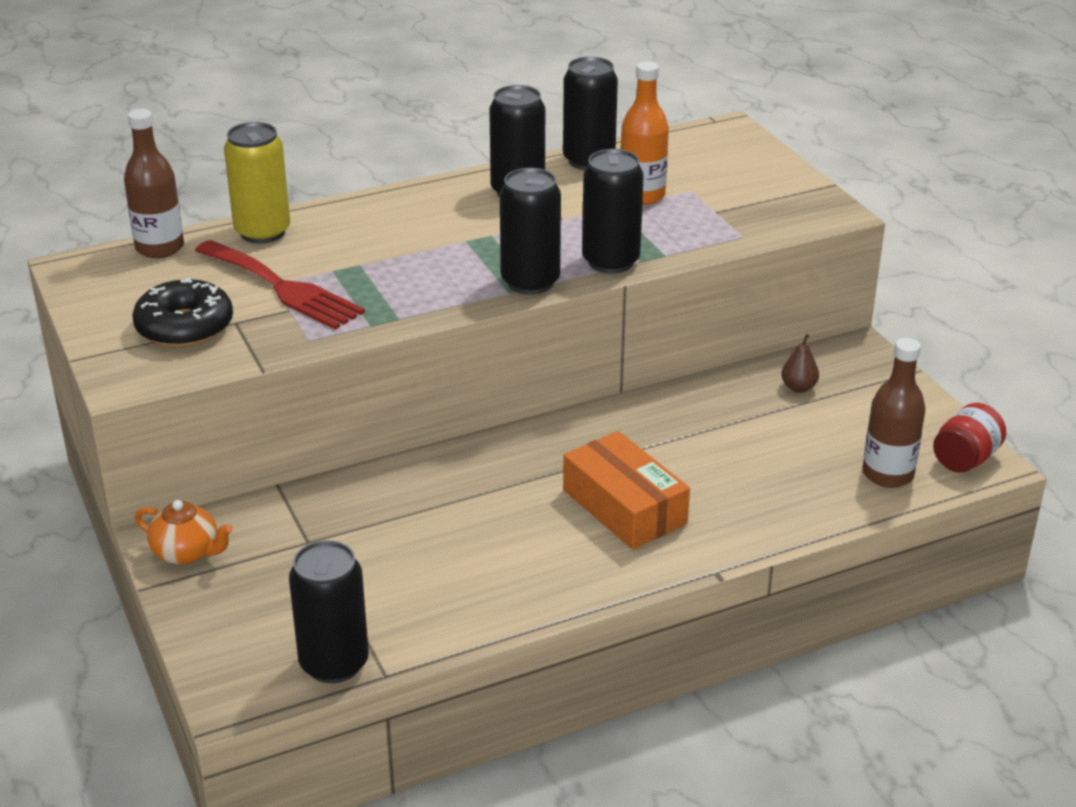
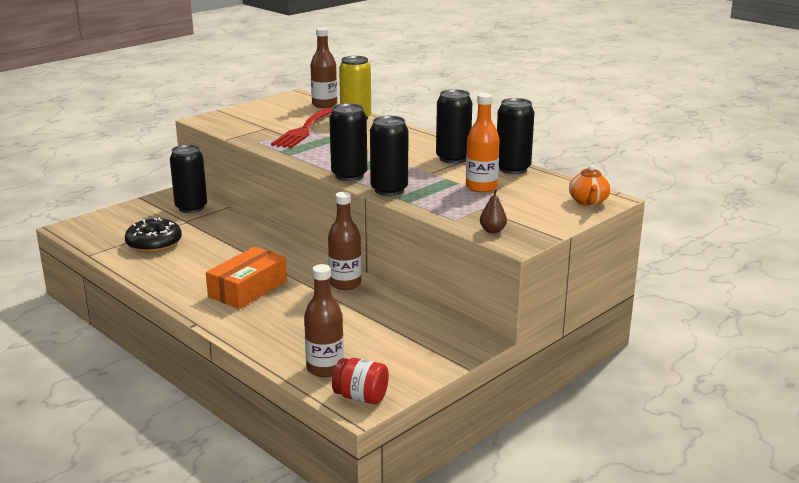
camera: 70 degrees right, 10 degrees down
(185, 327) = (255, 120): black donut -> black donut (154, 243)
(187, 552) = (168, 200): orange teapot -> orange teapot (588, 202)
(334, 663) = (95, 243): black can -> black can (191, 208)
(651, 416) = (345, 283): none -> brown bottle
(798, 387) = (410, 325): brown pear -> brown pear (492, 231)

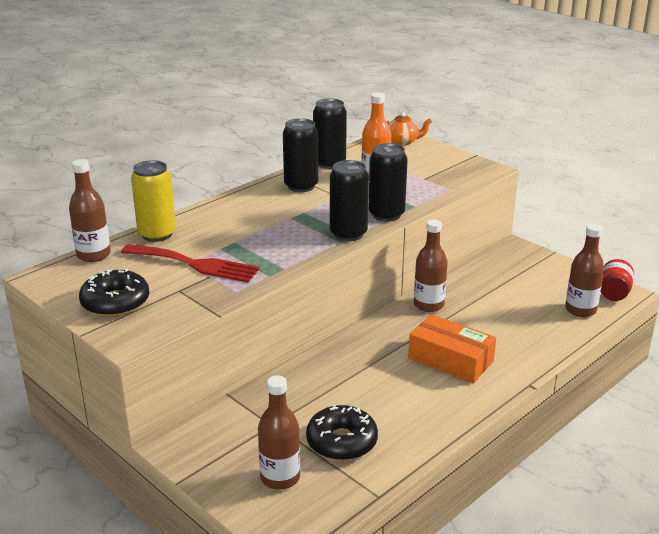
camera: 90 degrees left, 5 degrees up
(126, 224) = (280, 477): none -> brown bottle
(191, 208) = (228, 425): black can -> none
(254, 114) = (115, 303): none -> black donut
(492, 231) = (468, 176): brown pear -> none

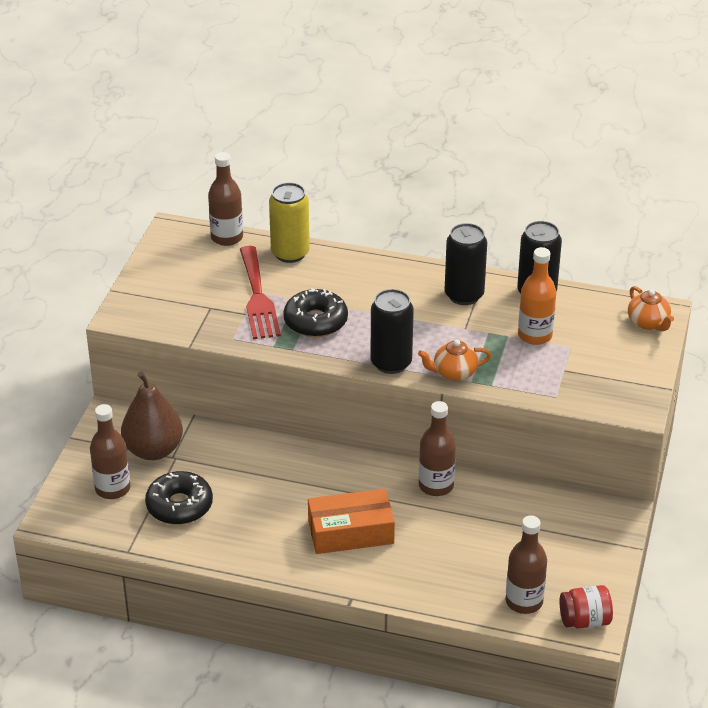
camera: 60 degrees right, 10 degrees up
(115, 303) = (166, 284): black donut -> black donut (315, 321)
(250, 433) = (153, 450): none -> brown pear
(386, 215) = (454, 373): black can -> orange teapot
(450, 359) = (351, 532): orange box -> orange box turned 75 degrees clockwise

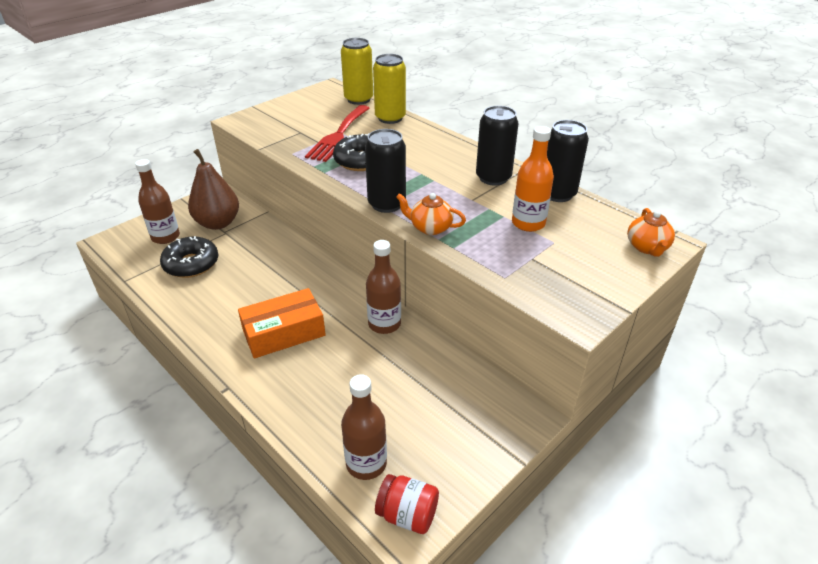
camera: 30 degrees right, 0 degrees up
(227, 237) = (358, 99): brown bottle -> yellow can
(351, 532) = (284, 332): orange box -> orange box turned 45 degrees counterclockwise

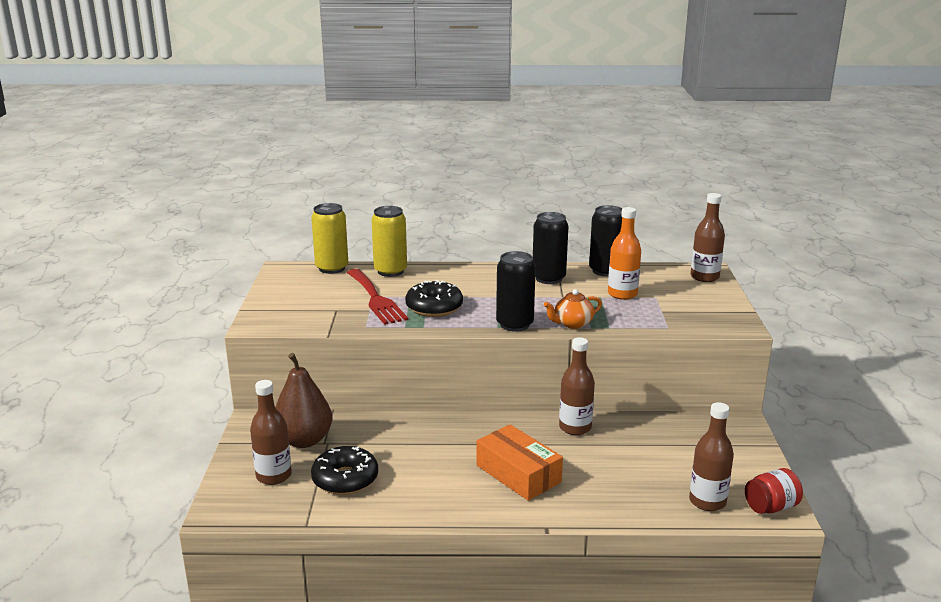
camera: 45 degrees left, 15 degrees down
(284, 332) = (518, 474): orange box -> orange box turned 60 degrees counterclockwise
(647, 247) = (704, 277): orange teapot -> brown bottle

